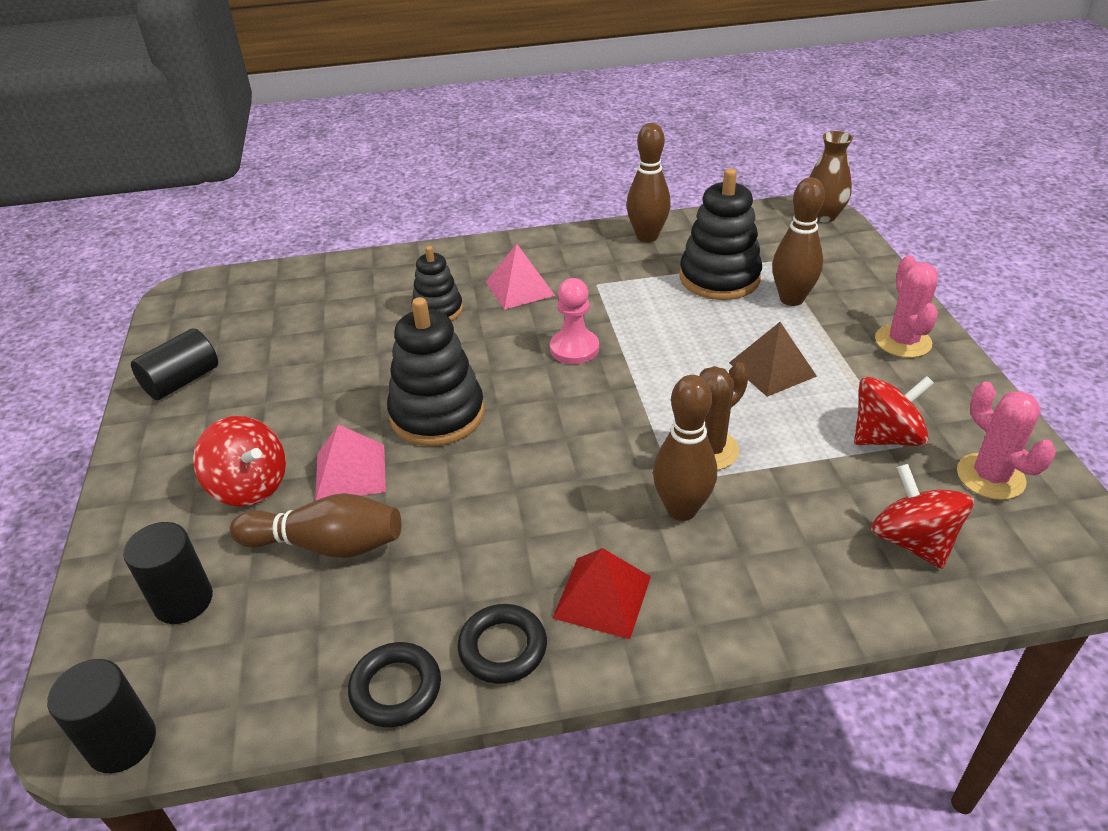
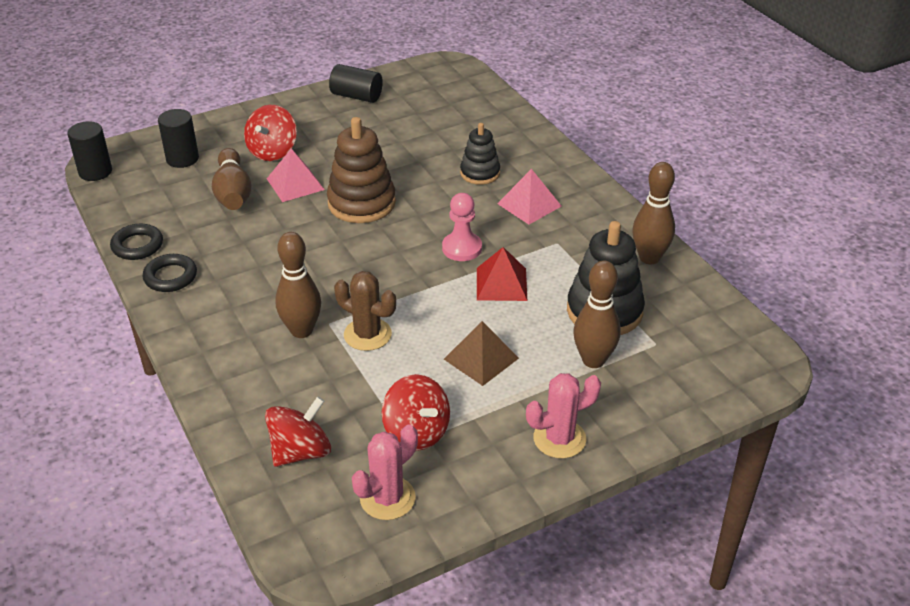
camera: 70 degrees right, 0 degrees up
(437, 414) = (361, 203): black stacking toy -> brown stacking toy
(602, 597) = (216, 308): red pyramid -> red pyramid (501, 284)
(823, 216) = (764, 369): brown vase -> none

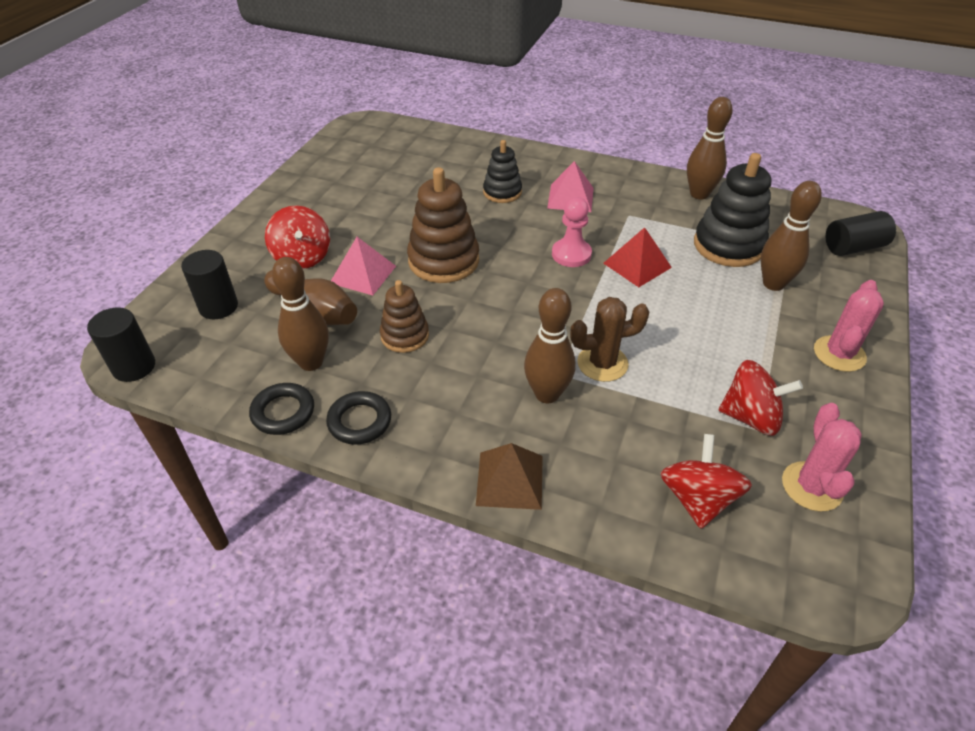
camera: 40 degrees left, 5 degrees up
(189, 225) = (311, 362): none -> brown bowling pin
(266, 240) = (405, 336): none -> brown stacking toy
(356, 96) = (316, 179): black cylinder -> black cylinder (853, 247)
(481, 358) = (706, 329): brown pyramid -> brown pyramid (510, 480)

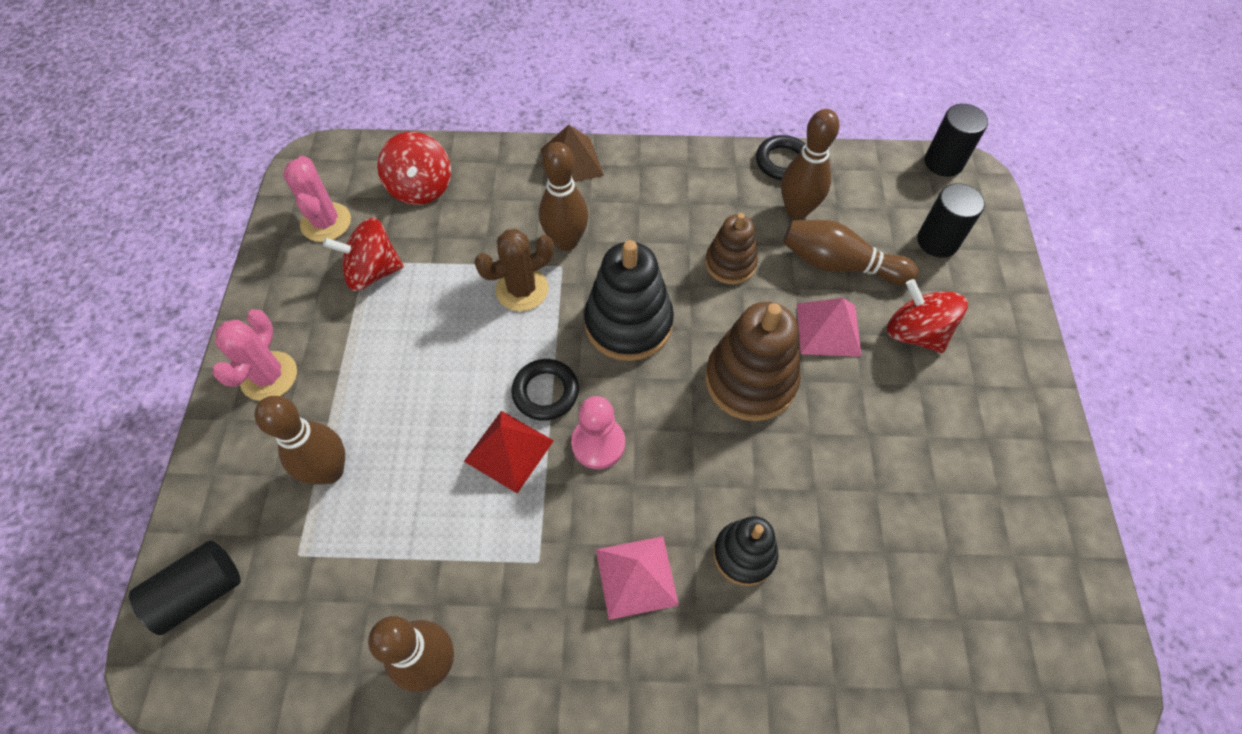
camera: 160 degrees right, 15 degrees up
(359, 421) = (715, 172): black ring -> black ring (545, 392)
(728, 246) = (386, 534): black stacking toy -> black stacking toy (628, 323)

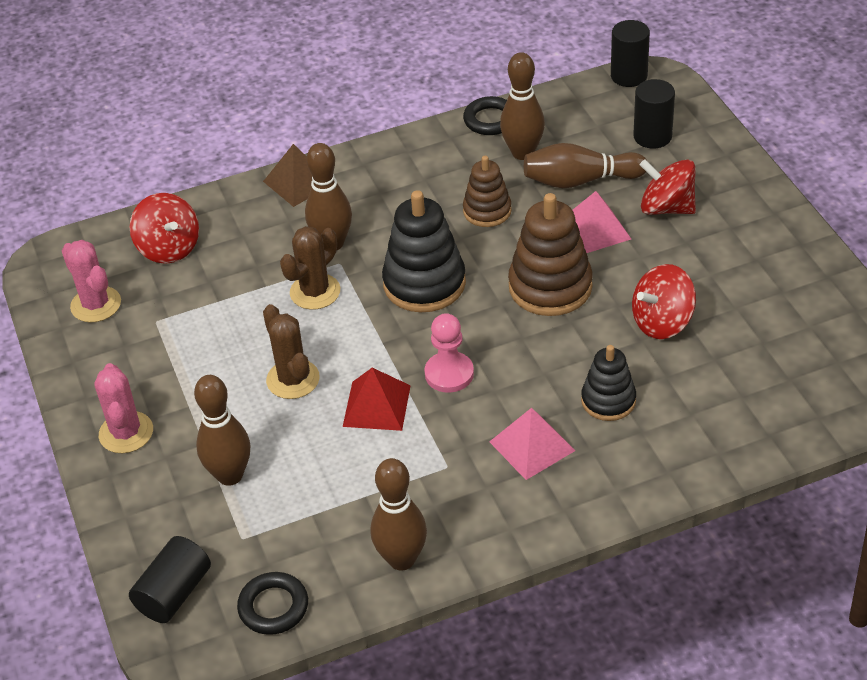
camera: 20 degrees left, 15 degrees down
(373, 272) = (168, 326): red spinning top -> red spinning top (662, 322)
(448, 382) = (293, 379): none -> brown cactus
(545, 392) = (382, 356): black ring -> black ring (273, 607)

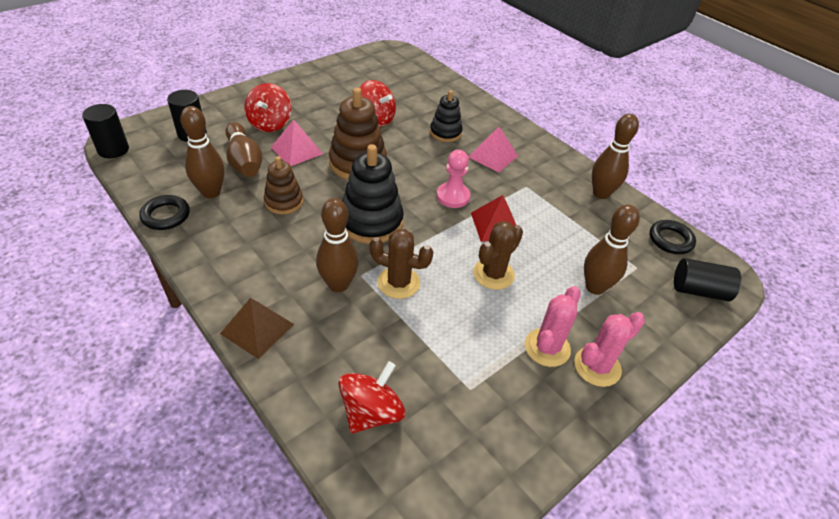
camera: 115 degrees left, 0 degrees up
(96, 304) = (468, 452): pink cactus -> pink cactus (547, 347)

